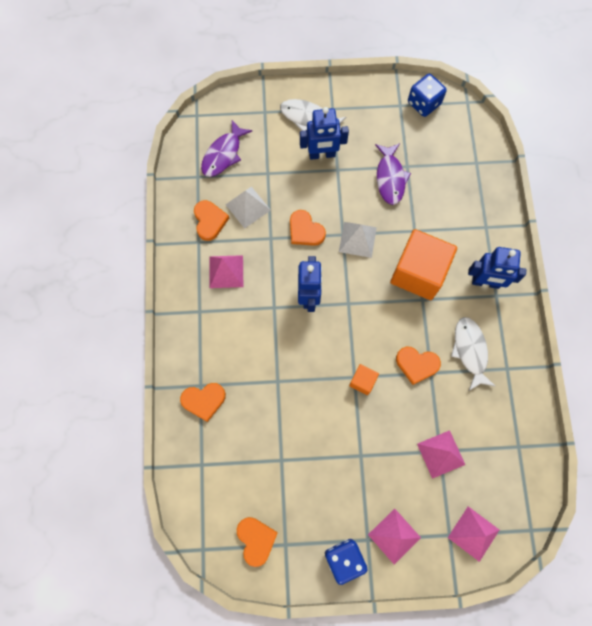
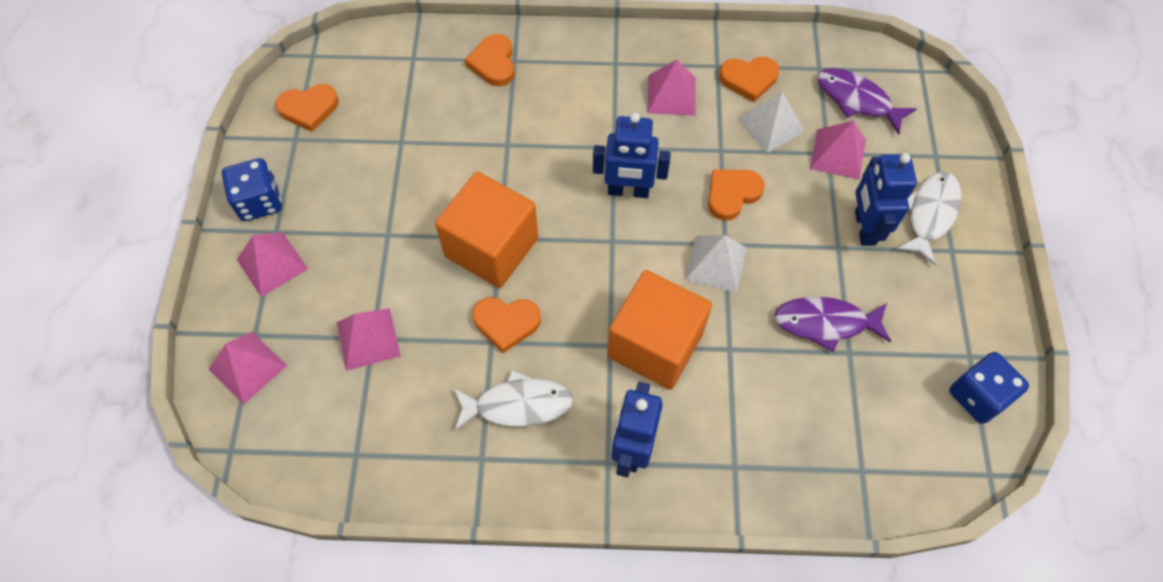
camera: 95 degrees right, 10 degrees down
(268, 167) = (838, 154): none -> pink pyramid
(362, 381) = (491, 247): orange cube -> orange cube, size x2.23
(416, 364) = (506, 323): orange heart -> orange heart turned 105 degrees counterclockwise

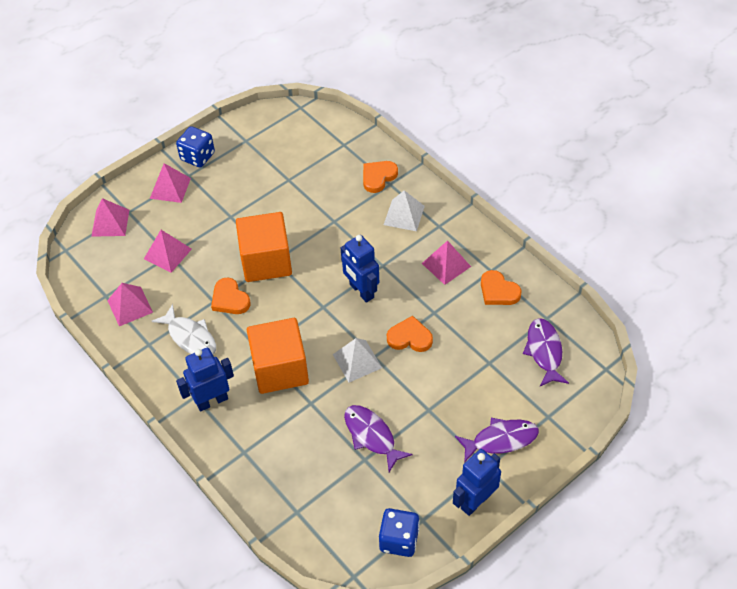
camera: 50 degrees right, 10 degrees down
(309, 108) = (268, 131): orange heart -> none
(771, 125) = (477, 323): white pyramid -> white pyramid (404, 215)
(838, 154) = (493, 368): pink pyramid -> pink pyramid (130, 306)
(864, 228) = (455, 413): blue robot -> blue robot (475, 501)
(930, 214) = (501, 440): white fish -> purple fish

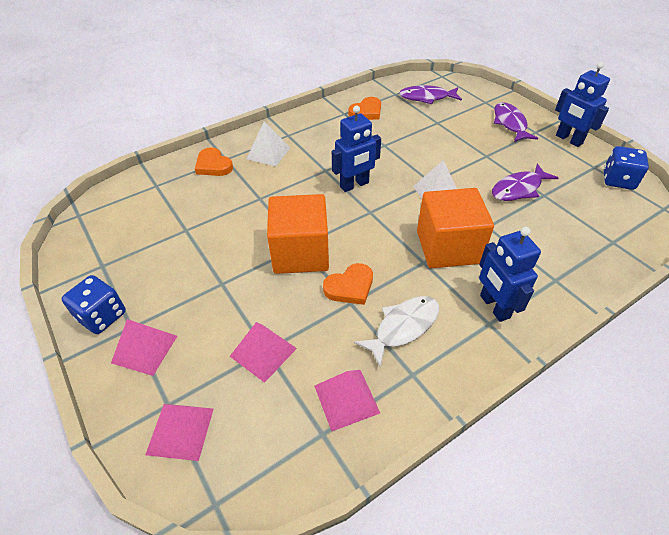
camera: 85 degrees left, 5 degrees down
(410, 337) = (411, 160): orange heart -> none
(446, 265) = (333, 134): pink pyramid -> none

